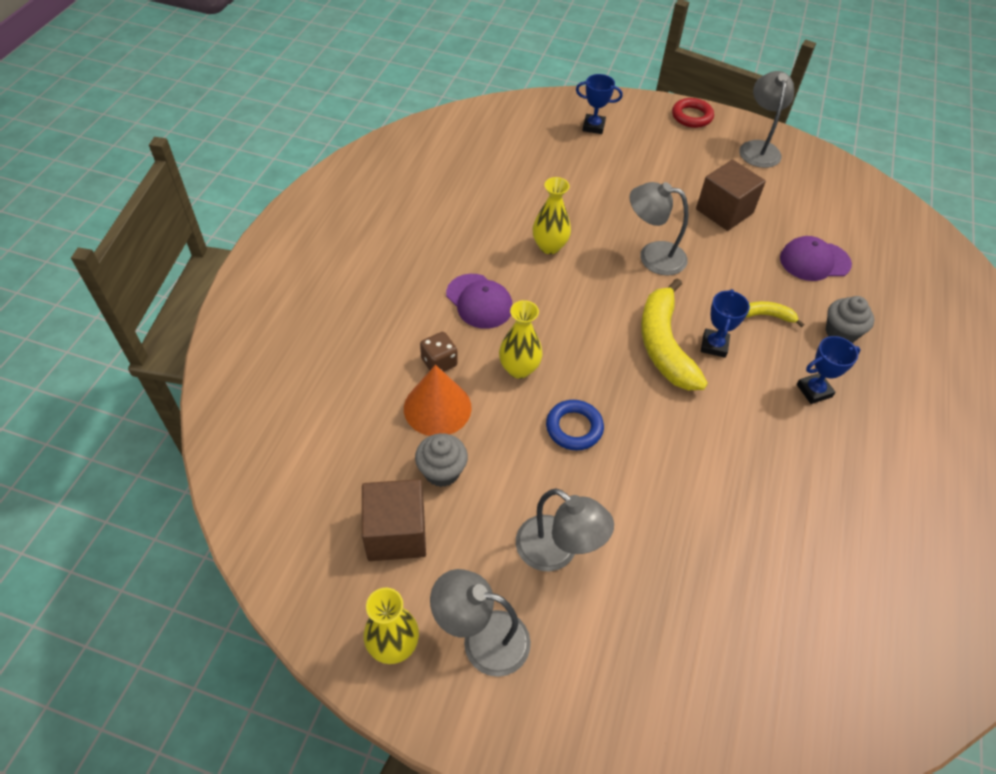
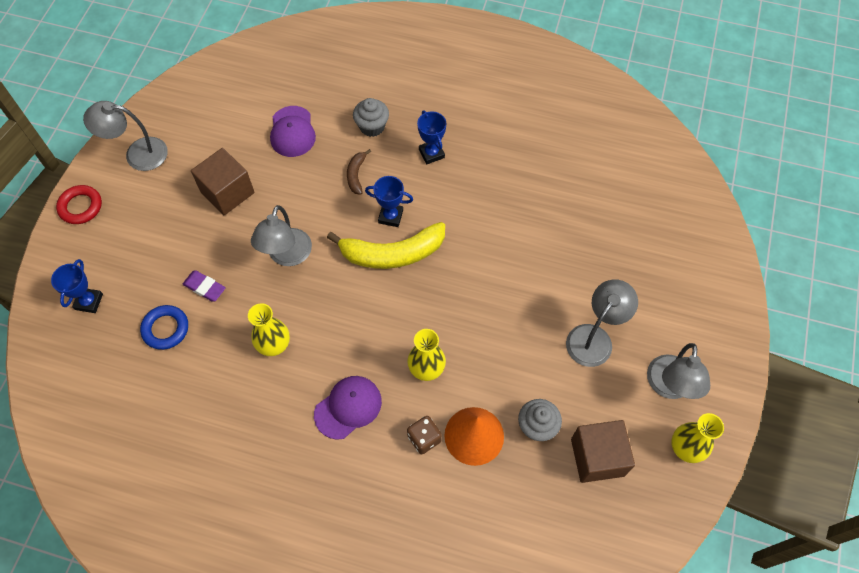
camera: 90 degrees left, 10 degrees up
(574, 428) = (483, 325): blue ring -> blue ring (165, 329)
(611, 197) = (204, 287): none -> purple eraser
(766, 316) = (356, 175): yellow banana -> brown banana

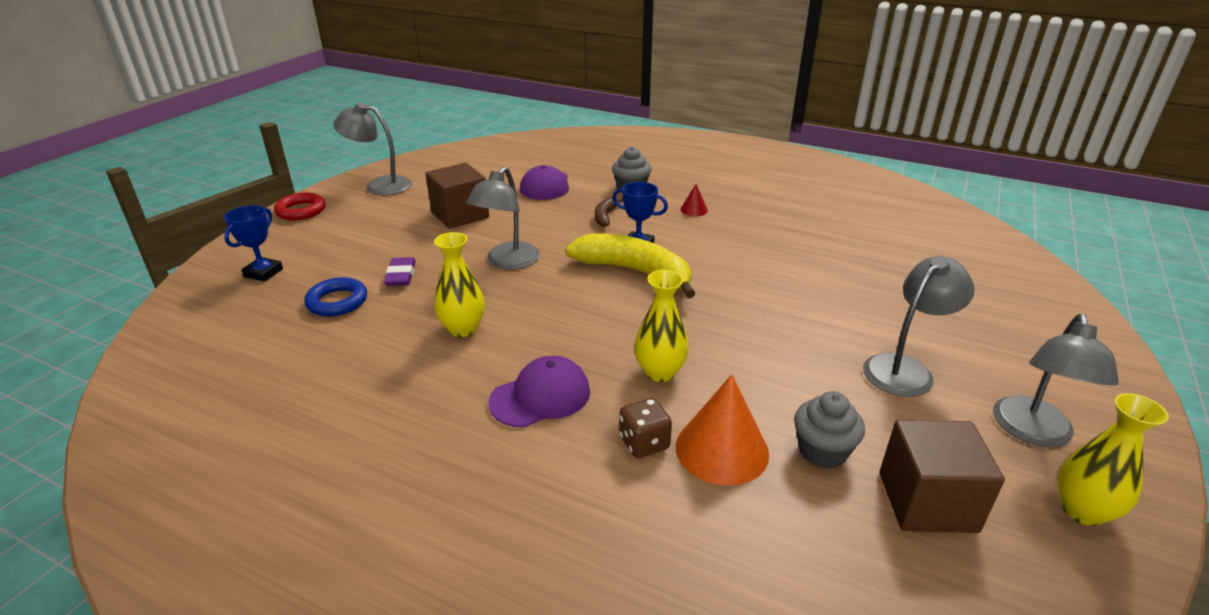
camera: 10 degrees right, 30 degrees down
(204, 287) = (401, 275): purple eraser -> purple eraser turned 45 degrees clockwise
(392, 253) = (634, 272): yellow banana -> yellow banana turned 150 degrees counterclockwise
(431, 153) = (694, 210): blue trophy -> red cone

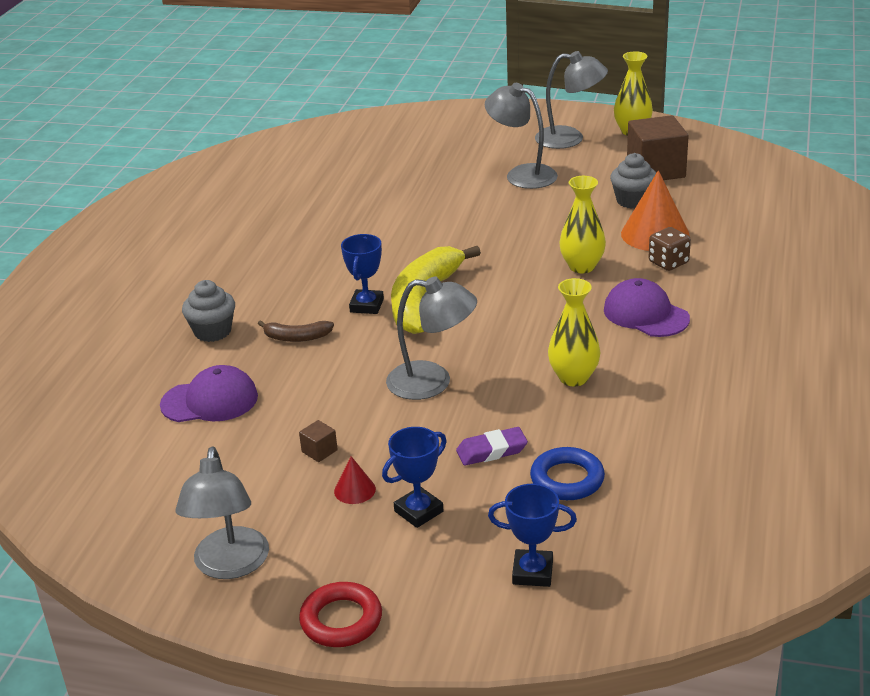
camera: 100 degrees left, 0 degrees up
(365, 241) = (418, 511): none -> blue trophy
(460, 215) = (319, 451): brown cube -> brown cube, size x0.41
(694, 210) = (267, 282): red cone -> red cone (354, 490)

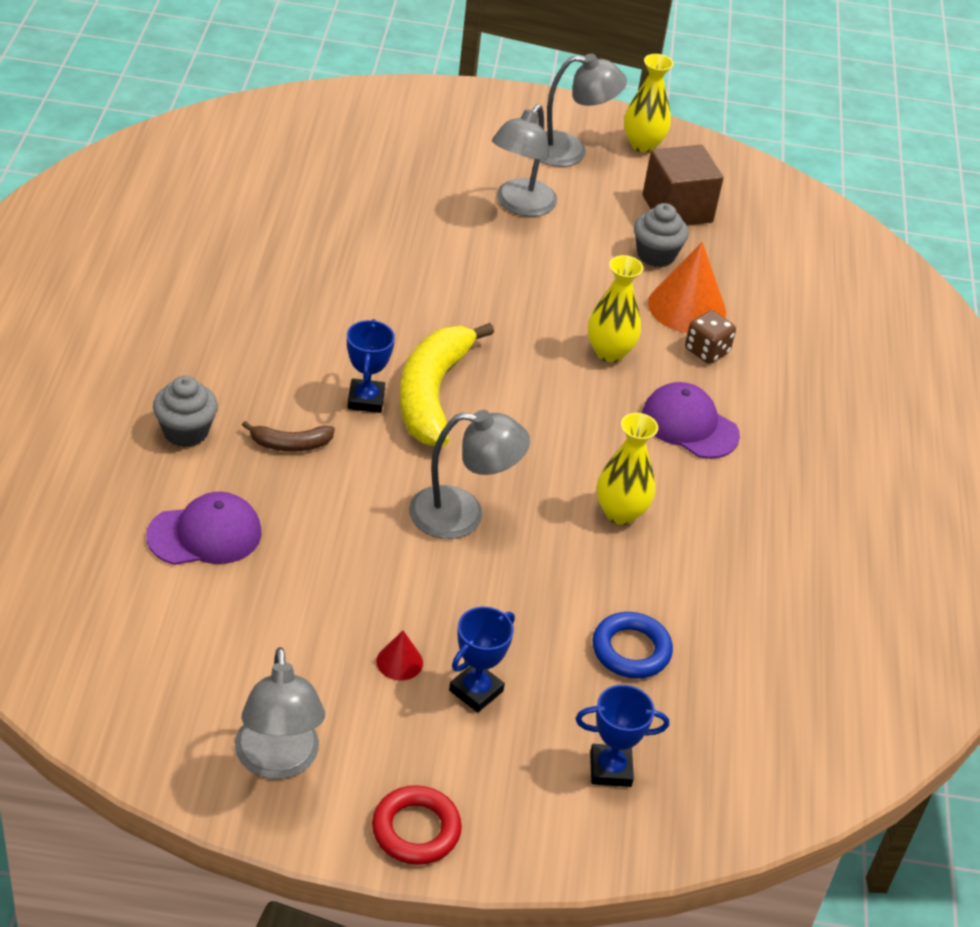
camera: 15 degrees left, 10 degrees up
(319, 451) = (349, 608): brown cube -> none
(492, 451) = (544, 611): purple eraser -> none
(522, 174) = (520, 205): grey lamp -> grey lamp turned 90 degrees counterclockwise

